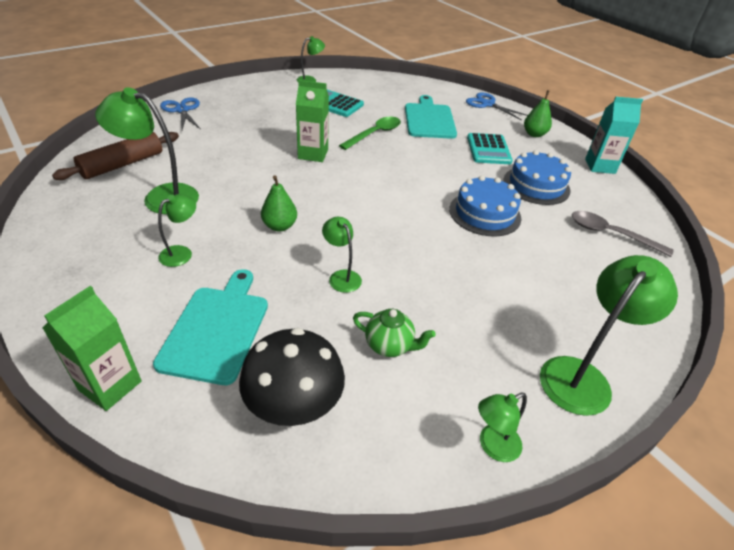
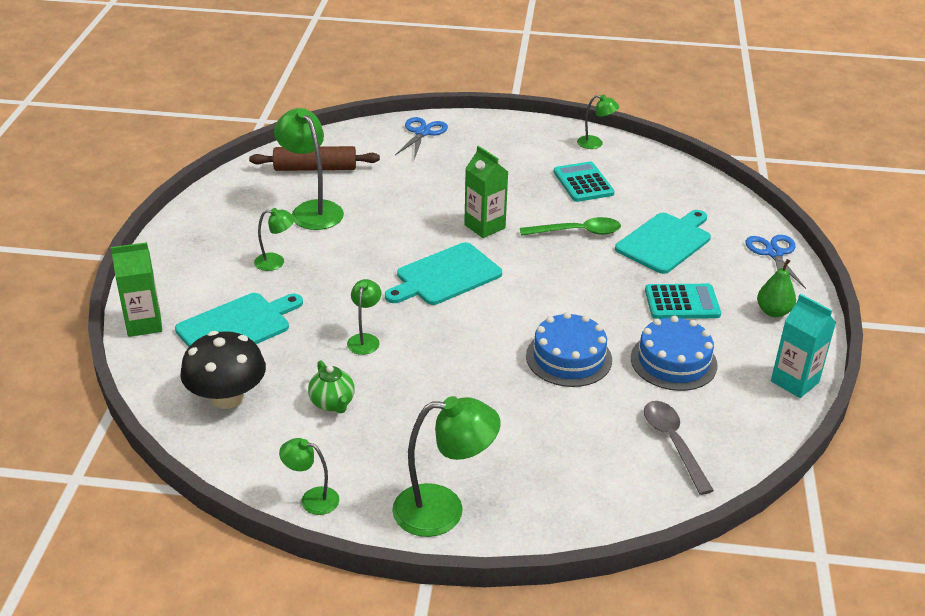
camera: 45 degrees right, 5 degrees down
(279, 226) = (370, 277): green pear -> none
(333, 199) = (445, 276): none -> turquoise cutting board
(488, 149) = (682, 302): turquoise calculator -> turquoise calculator turned 135 degrees counterclockwise

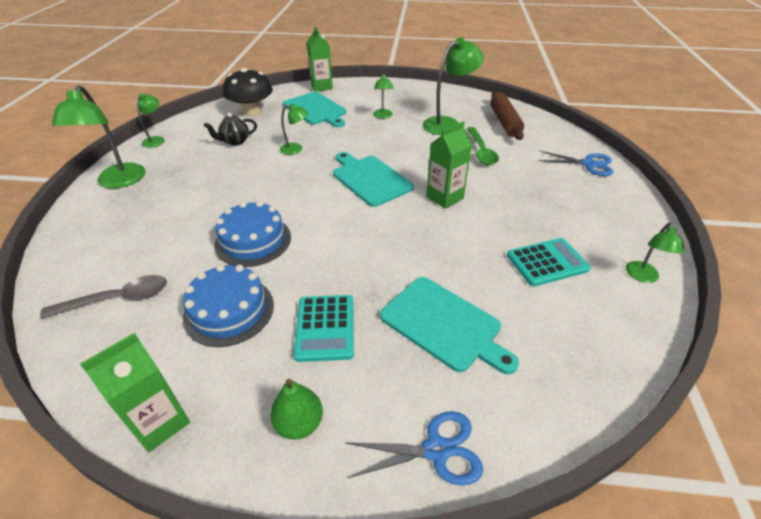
camera: 90 degrees right, 5 degrees up
(332, 403) = (235, 141): green teapot -> black teapot
(577, 232) = (448, 254): green spoon -> green spoon (481, 152)
(794, 382) = (160, 422): turquoise carton -> green carton

